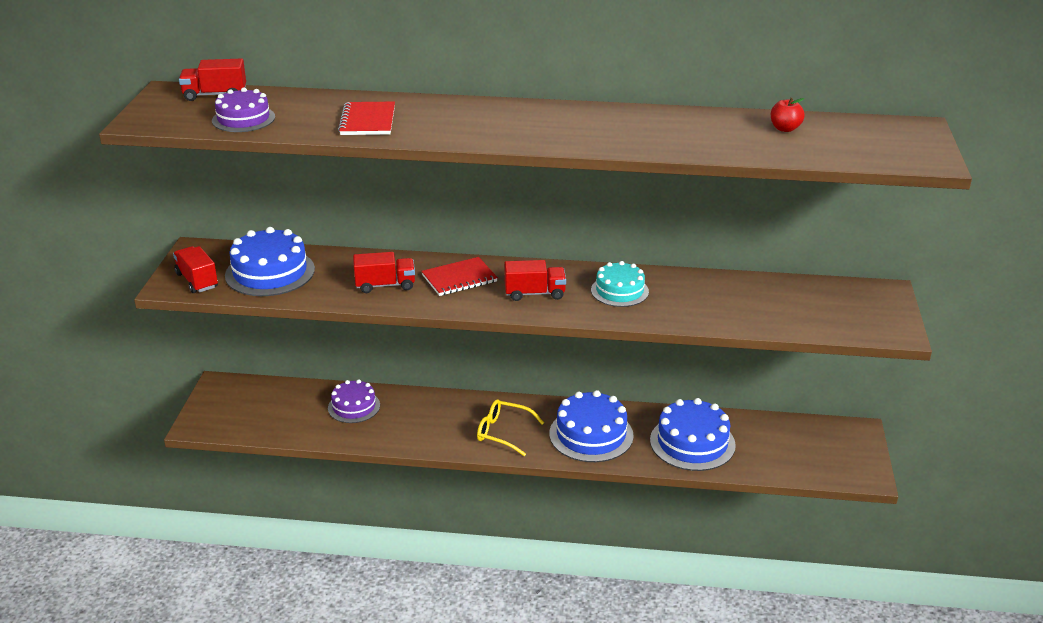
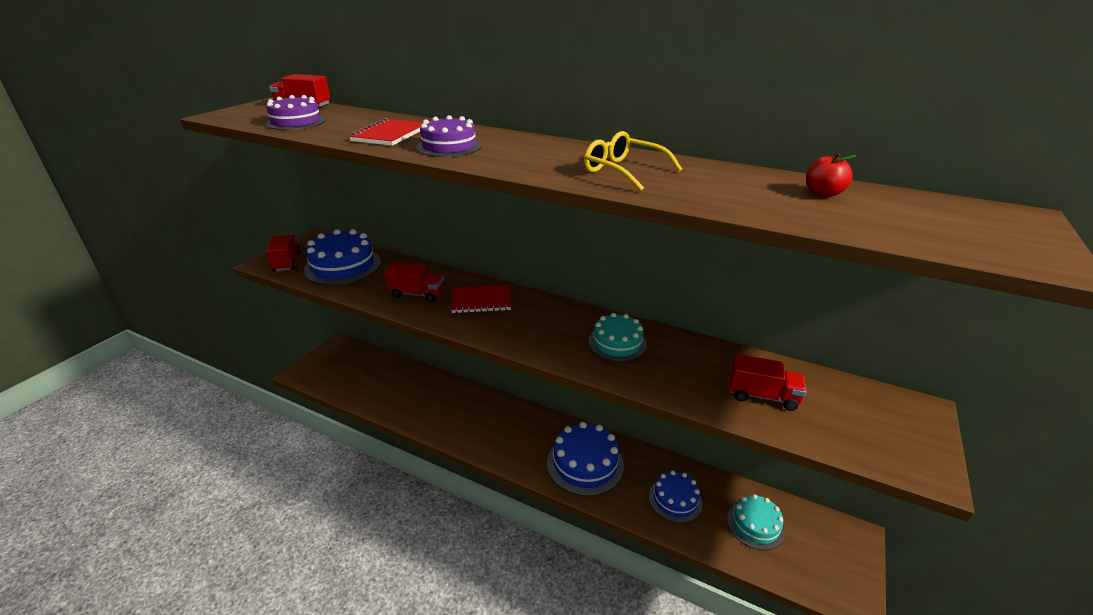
camera: 20 degrees right, 0 degrees up
(354, 406) = (414, 386): purple cake -> purple cake (449, 146)
(503, 432) = (512, 440): yellow glasses -> yellow glasses (623, 171)
(534, 293) = (536, 328): red truck -> red truck (762, 396)
(692, 442) = (675, 499): blue cake -> blue cake, size x0.64
(771, 444) = (755, 525): none -> turquoise cake

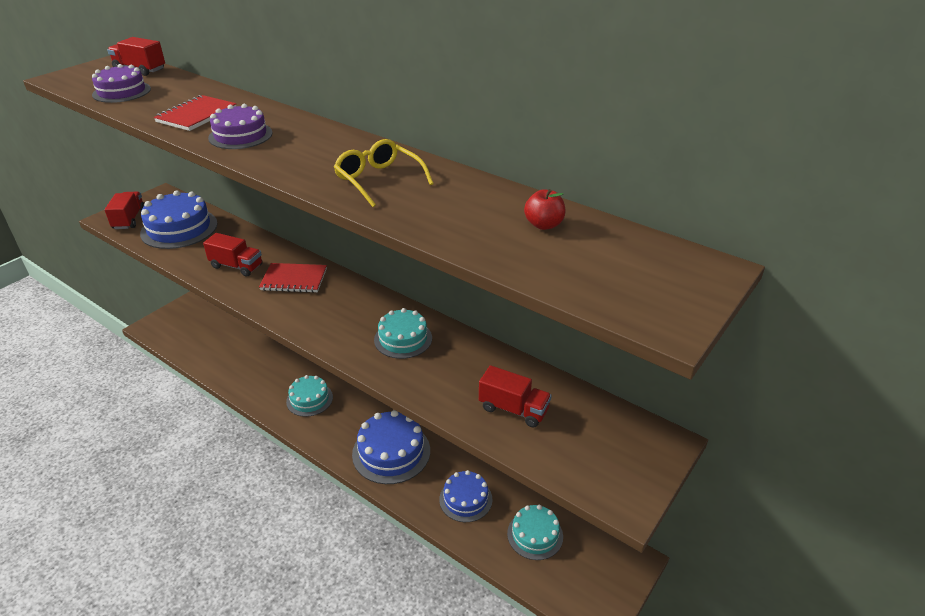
camera: 10 degrees right, 5 degrees up
(486, 423) = (309, 399): none -> turquoise cake

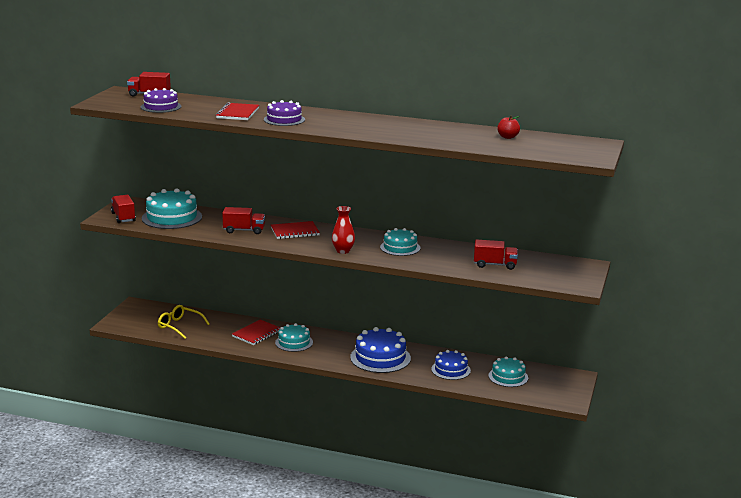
camera: 20 degrees left, 15 degrees down
(179, 228) = (172, 217): blue cake -> turquoise cake
(279, 375) = (256, 334): none -> red notebook
(322, 331) = (343, 251): none -> red vase
(379, 180) = (398, 130): yellow glasses -> yellow glasses (179, 326)

